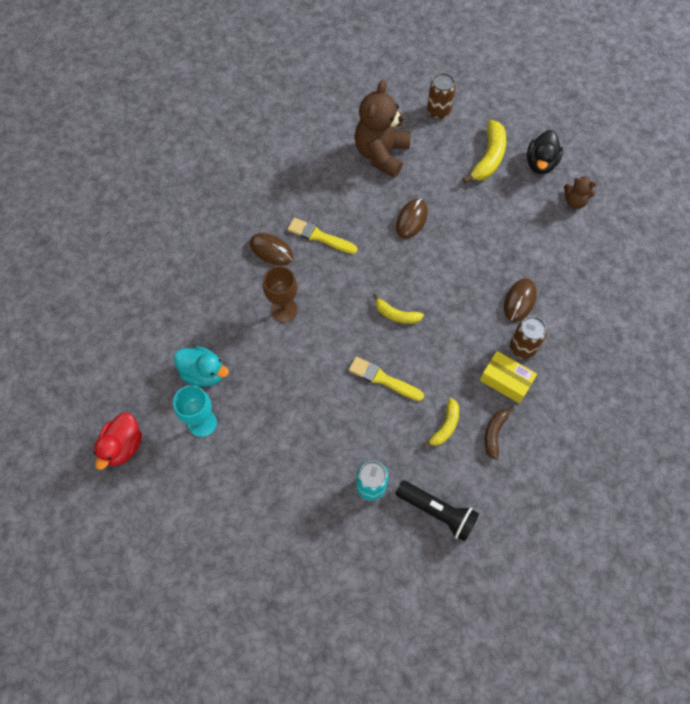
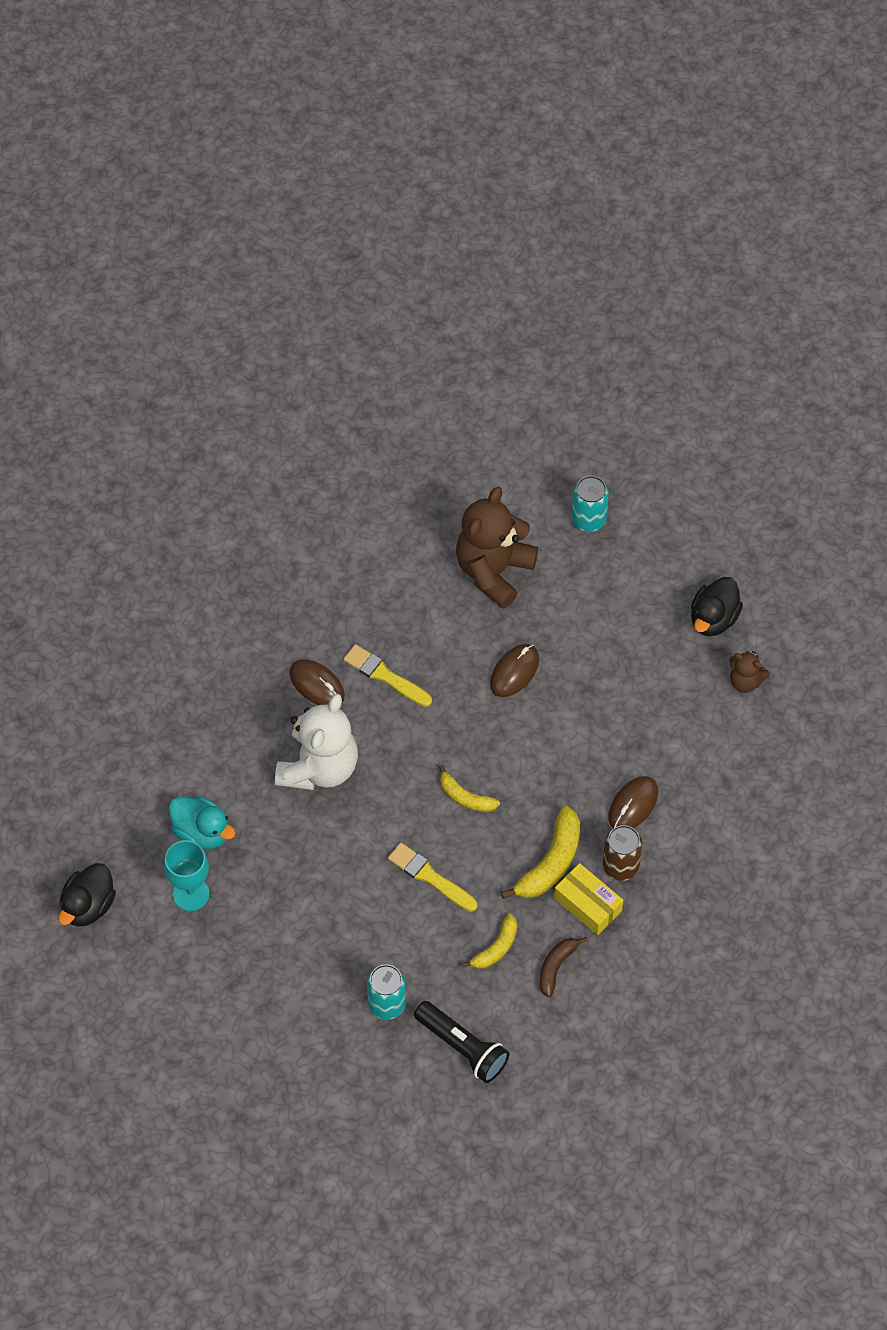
camera: 10 degrees right, 5 degrees down
(123, 446) = (88, 906): red duck -> black duck
(284, 310) = (319, 767): brown goblet -> white teddy bear
(438, 111) = (588, 519): brown can -> turquoise can
(488, 158) = (642, 599): yellow banana -> yellow banana (551, 862)

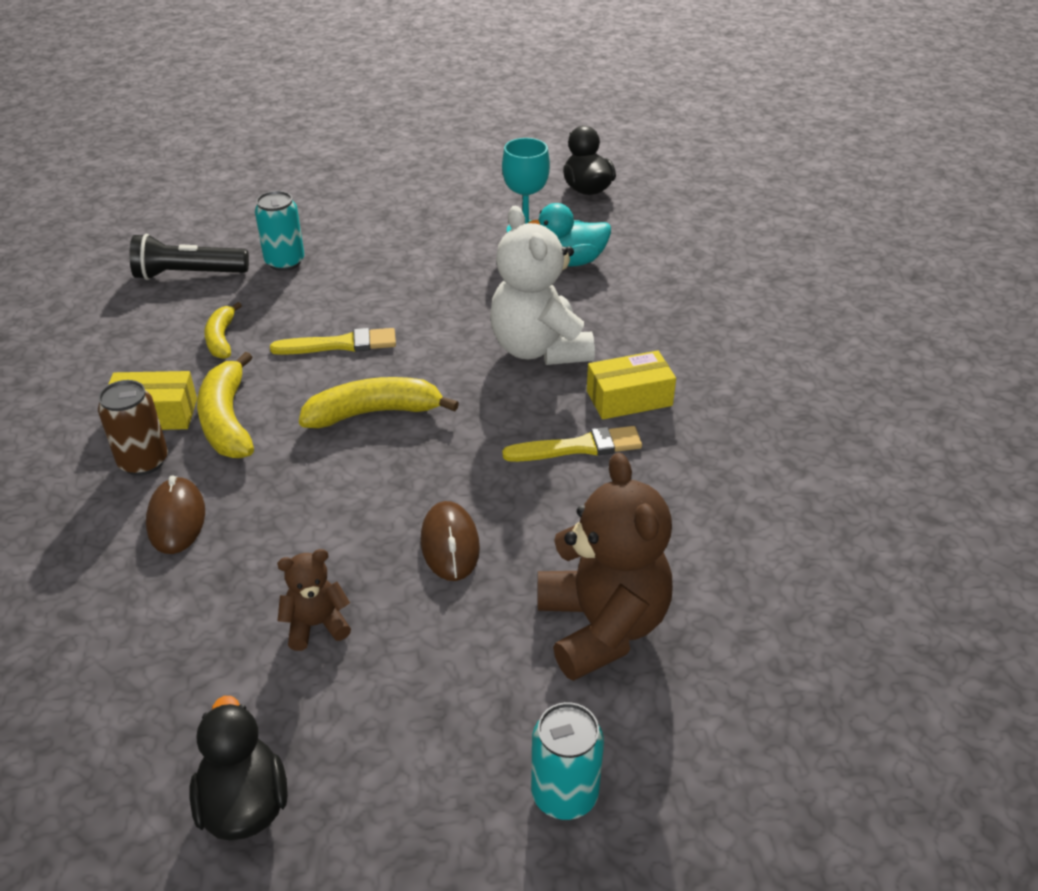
camera: 135 degrees right, 20 degrees down
(317, 685) = (629, 398): brown mouse -> yellow box
(465, 797) = (374, 412): yellow banana -> yellow banana, size x1.62
(556, 966) = (146, 359): brown banana -> none
(745, 681) = (125, 754): brown teddy bear -> brown teddy bear (316, 625)

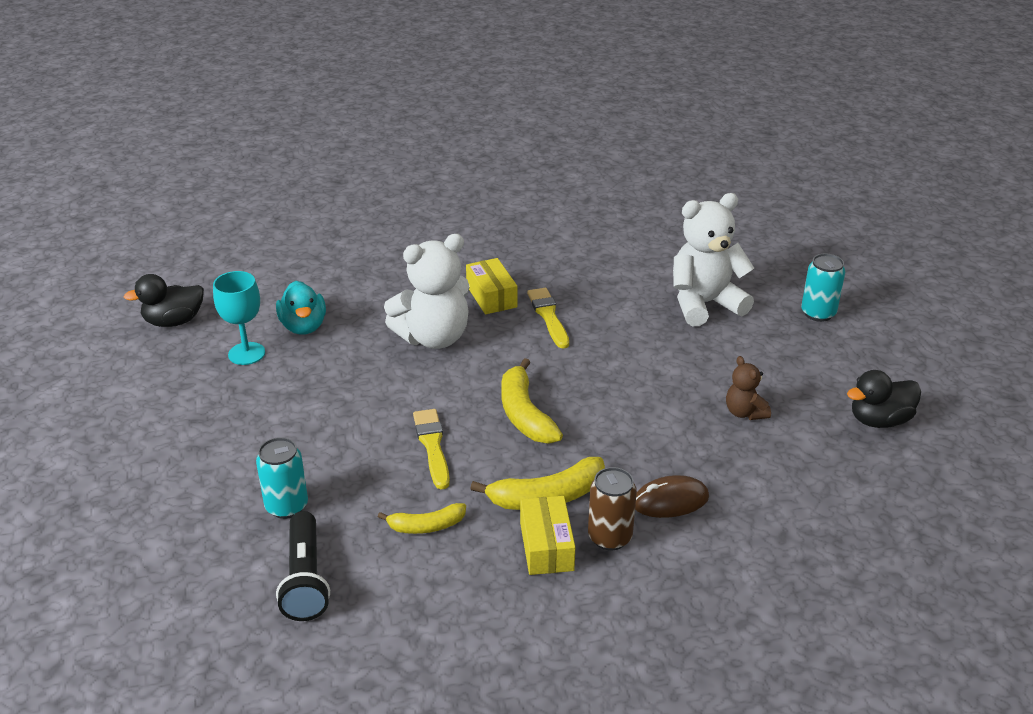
camera: 95 degrees left, 5 degrees down
(450, 544) = (656, 364): brown mouse -> none
(602, 626) = (704, 304): brown teddy bear -> white teddy bear

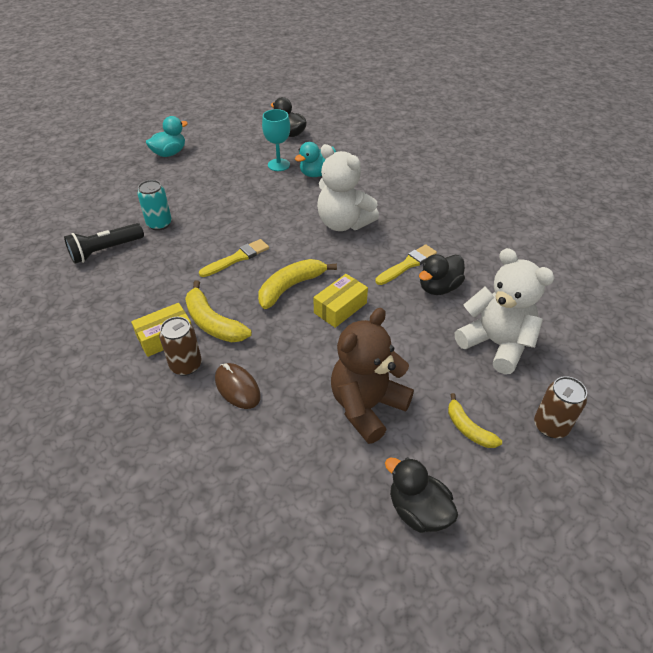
camera: 65 degrees right, 10 degrees up
(90, 457) = (169, 153): none -> turquoise duck
(426, 526) = (164, 280): yellow banana -> yellow banana (468, 428)
(491, 296) = (408, 232): yellow box -> yellow box (340, 308)
(601, 309) = (439, 288): none -> black duck
(744, 412) = (367, 406): brown teddy bear -> brown teddy bear, size x2.05
(818, 313) = (550, 426): turquoise can -> brown can

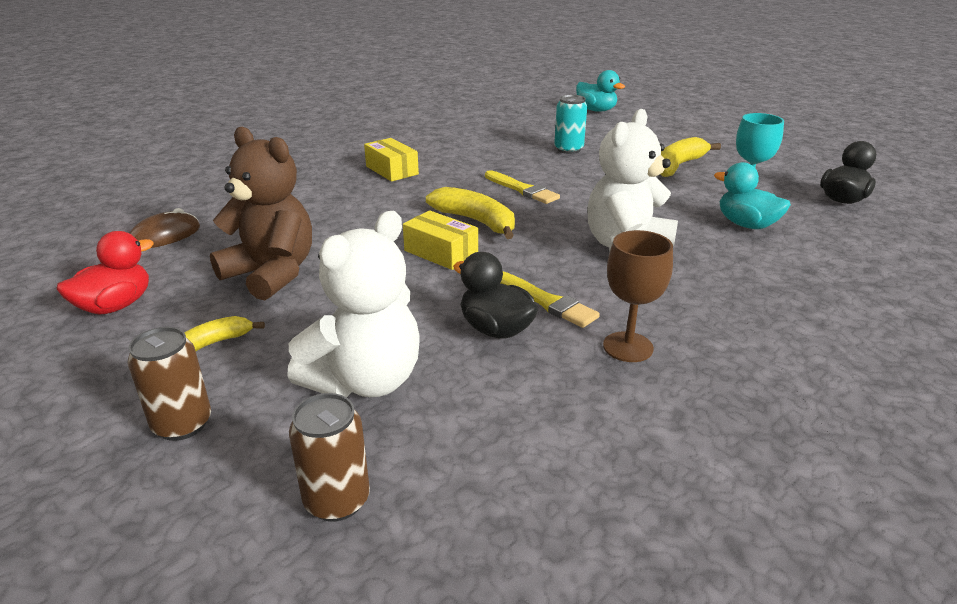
camera: 85 degrees right, 15 degrees down
(106, 250) = (514, 135): black flashlight -> none
(169, 153) = (713, 139): turquoise duck -> turquoise duck (596, 110)
(186, 365) = (352, 182): brown can -> brown can (337, 500)
(213, 323) = (412, 187): yellow banana -> yellow banana (678, 166)
(237, 387) = (318, 205): brown mouse -> brown mouse (165, 236)
(418, 510) = (115, 306): black duck -> red duck
(452, 241) = (628, 347): none -> brown goblet

